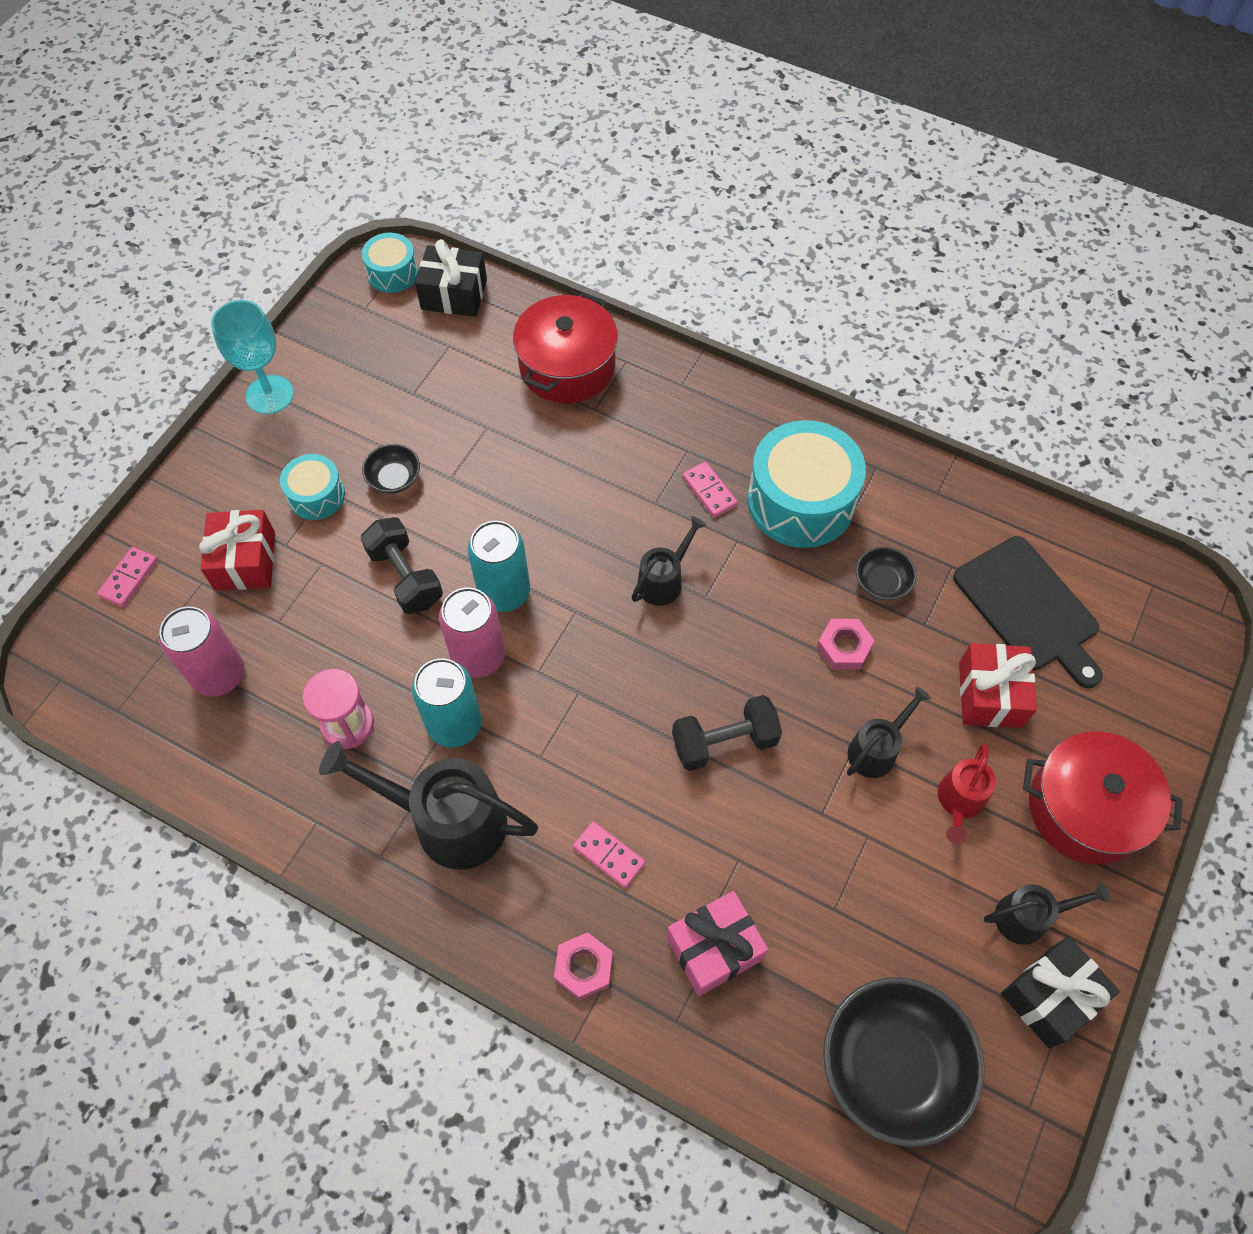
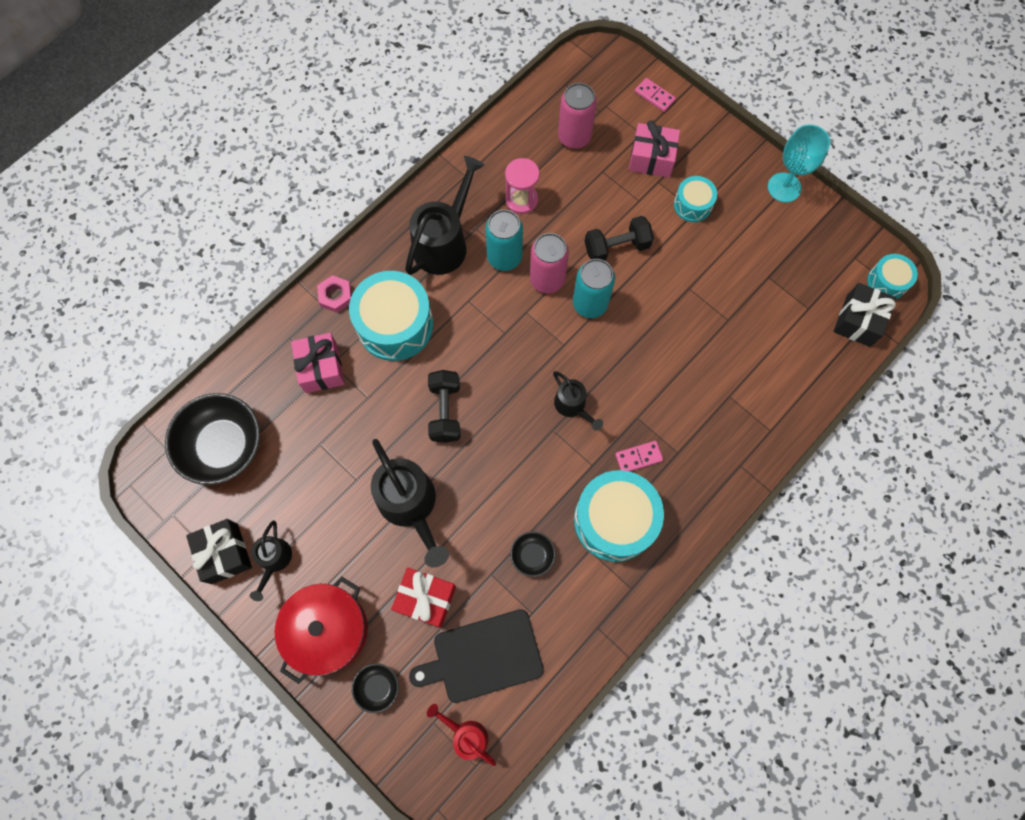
camera: 105 degrees right, 10 degrees up
(245, 561) = (651, 158): red gift -> pink gift
(394, 478) = (696, 253): black bowl -> black bowl (377, 687)
(567, 366) = (773, 386): red pot -> none
(609, 855) = (395, 325): pink domino -> turquoise drum
(844, 647) = (489, 510): pink nut -> none
(877, 749) = (411, 506): black watering can -> black watering can, size x1.83
(959, 802) = (359, 546): red watering can -> red watering can (465, 735)

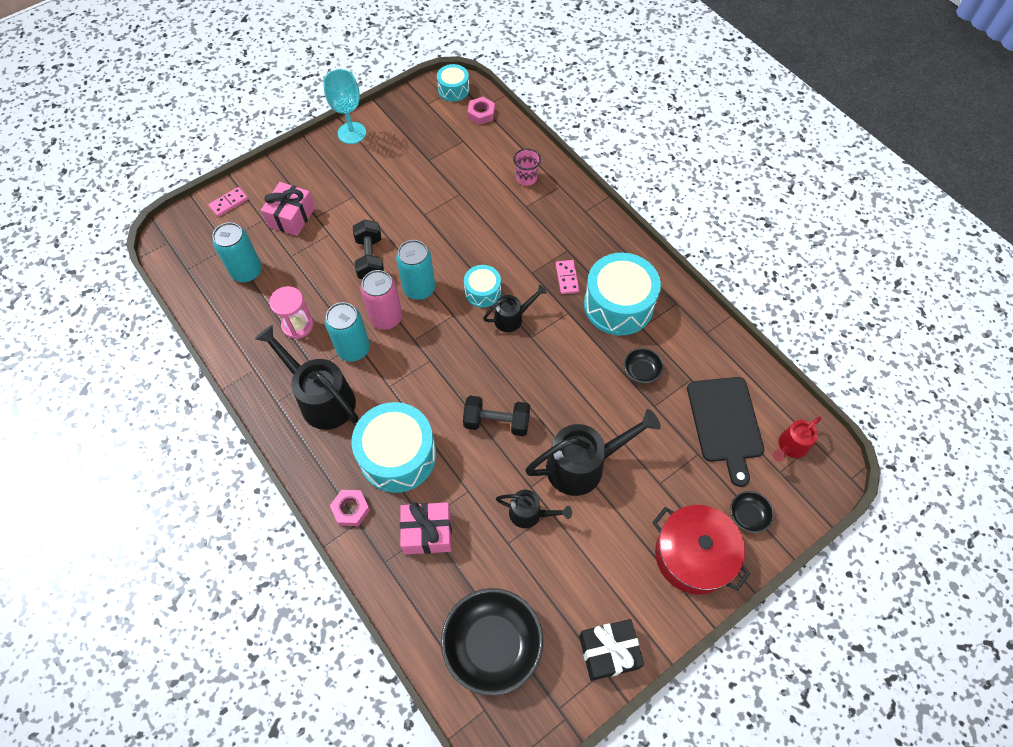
camera: 80 degrees left, 10 degrees down
(274, 561) = (621, 601): black watering can -> black watering can (530, 514)
(426, 599) = (671, 463): red gift -> none
(574, 137) = (247, 271): pink can -> turquoise can
(692, 205) = (347, 196): turquoise drum -> turquoise drum (482, 292)
(772, 390) = (526, 178): none -> pink cup
(858, 321) = (481, 113): black gift -> pink nut

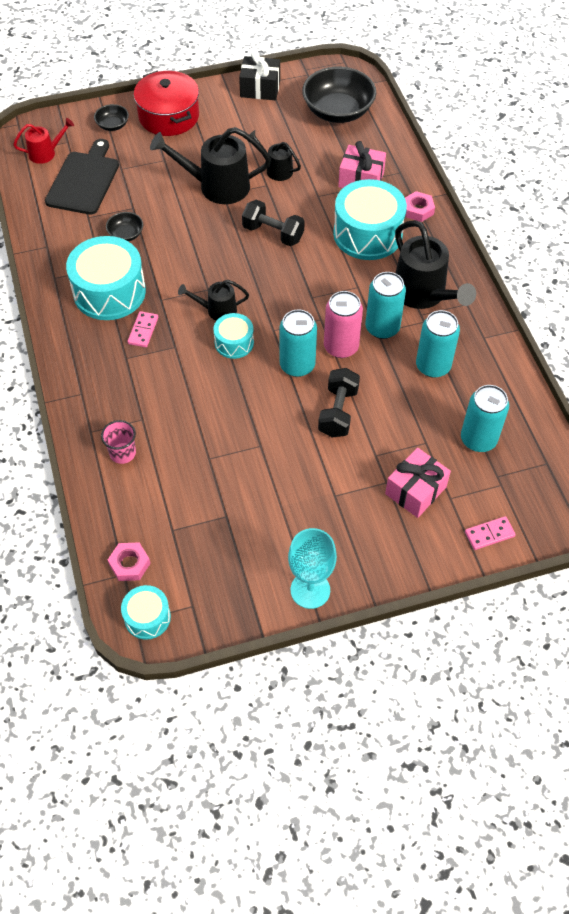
camera: 160 degrees left, 5 degrees down
(297, 325) = (433, 366): pink hourglass -> turquoise can

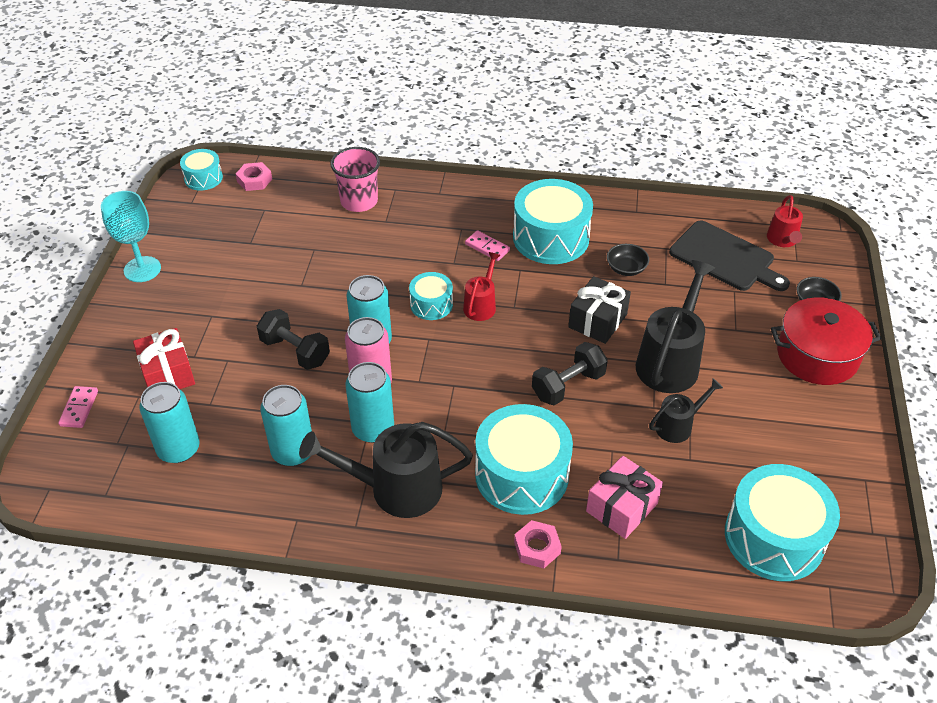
camera: 115 degrees right, 10 degrees down
(122, 453) = (359, 201): pink cup -> pink cup, size x1.54
(216, 310) = (481, 305): black watering can -> red watering can
(260, 88) = (851, 465): black gift -> black gift (597, 321)
(338, 111) = (774, 537): black bowl -> turquoise drum
(415, 490) = (167, 374): pink gift -> red gift

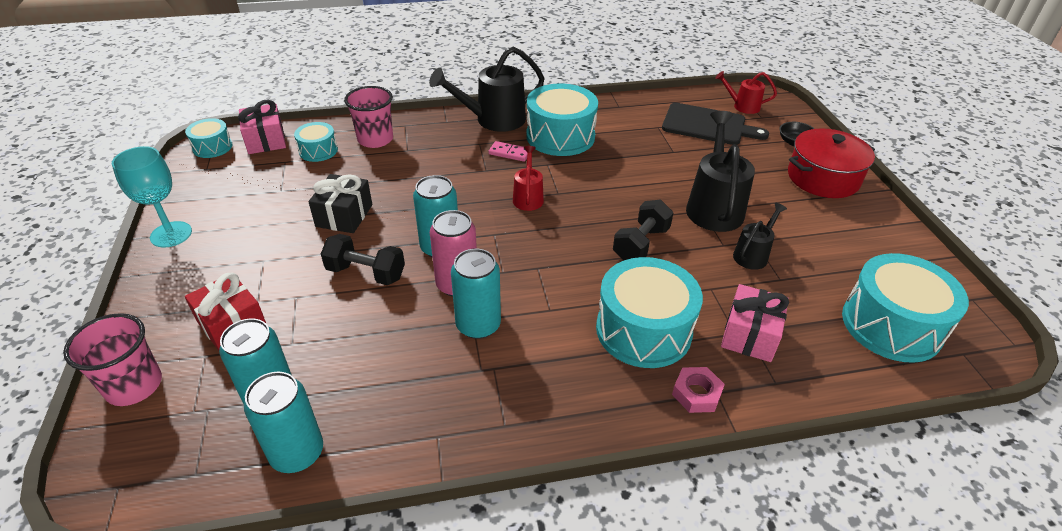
camera: 20 degrees left, 5 degrees down
(79, 408) = (134, 386): pink domino -> pink cup
(254, 180) = (266, 140): pink nut -> pink gift
(293, 452) = (404, 368): turquoise can -> turquoise can (297, 453)
(394, 489) = (528, 376): black watering can -> black watering can (493, 120)
(431, 304) = (482, 206): turquoise drum -> turquoise drum (318, 151)
(597, 321) = (635, 189): black gift -> black gift (344, 215)
(626, 268) = (635, 147): black bowl -> none
(782, 240) = (742, 106): red watering can -> red watering can turned 120 degrees clockwise

